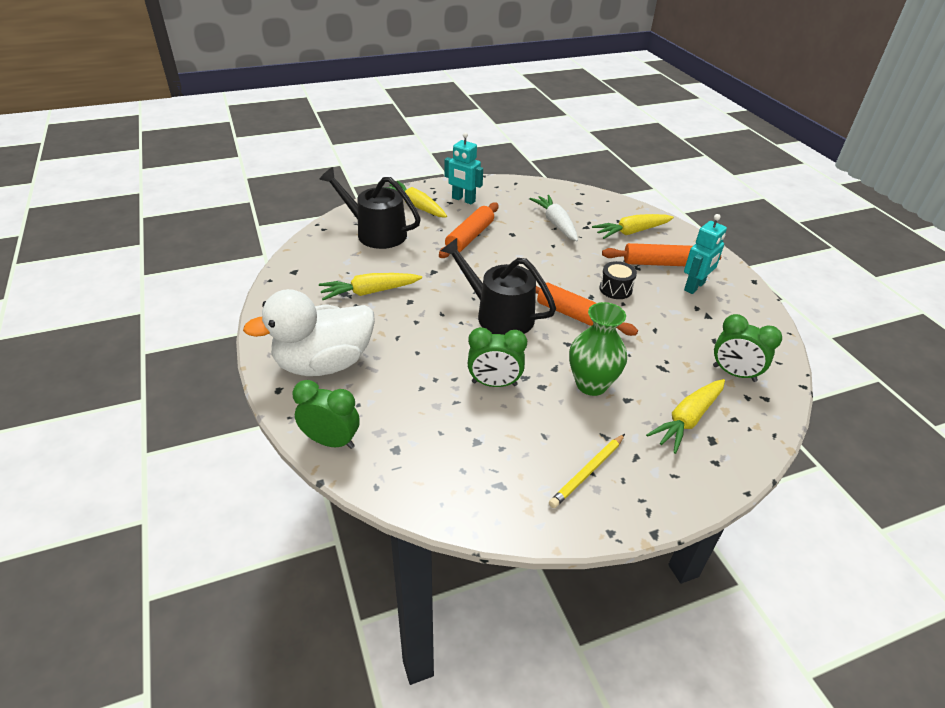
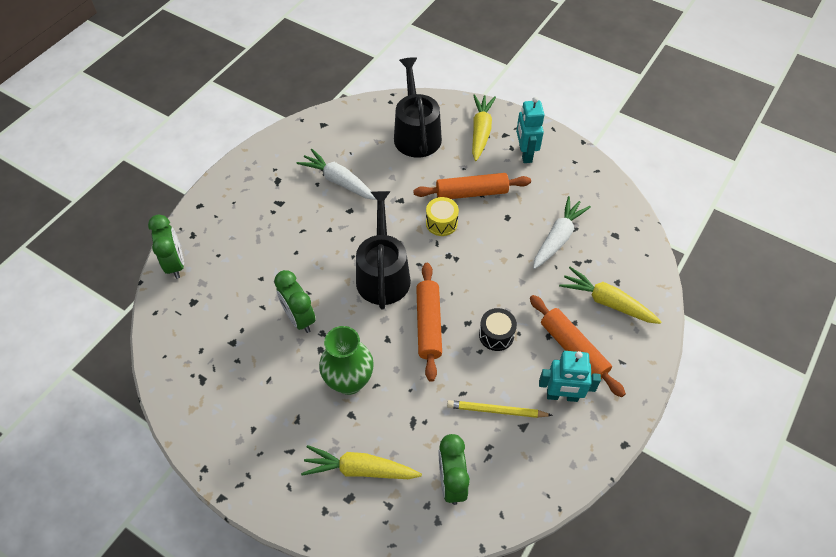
camera: 55 degrees right, 15 degrees up
(324, 363) = (241, 210): white duck -> none
(370, 292) = (339, 181): yellow carrot -> white carrot
(481, 263) = (441, 223): none -> yellow drum
(587, 472) = (251, 426): yellow pencil -> yellow pencil (496, 411)

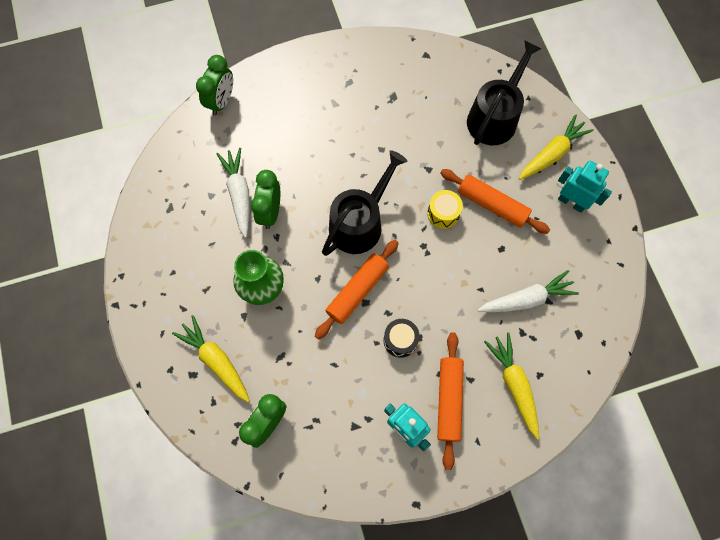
camera: 40 degrees right, 15 degrees up
(339, 181) = (395, 116): white carrot -> white carrot (239, 194)
(496, 411) = (346, 398): yellow pencil -> none
(525, 154) = (571, 202): turquoise robot -> turquoise robot turned 90 degrees clockwise

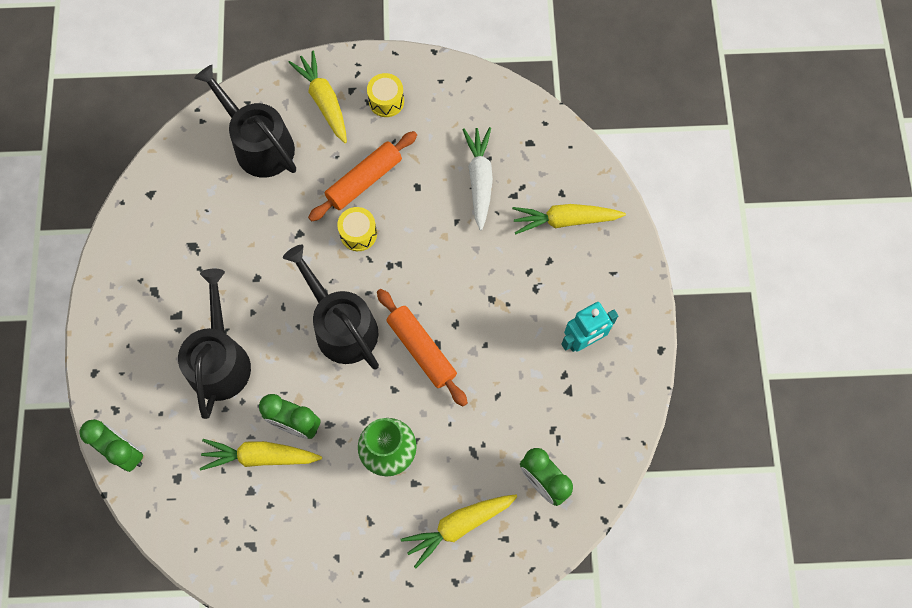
camera: 75 degrees left, 0 degrees up
(239, 194) = (260, 456): white carrot -> yellow carrot
(307, 143) = (220, 360): none -> black watering can
(400, 340) = (489, 319): black drum -> none
(448, 400) = (565, 288): orange rolling pin -> none
(571, 202) = (386, 101): turquoise robot -> yellow drum

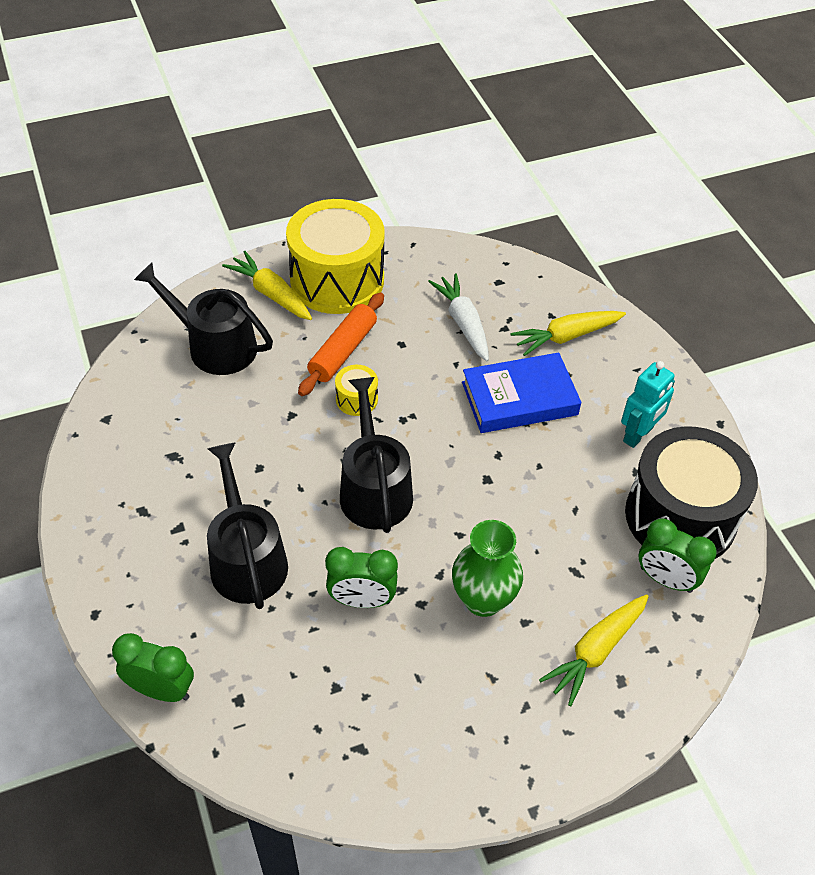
camera: 20 degrees left, 20 degrees down
(260, 456) = (333, 646): yellow carrot -> none
(341, 326) = (374, 489): black watering can -> black watering can turned 45 degrees clockwise
(386, 101) = (337, 280): yellow drum -> yellow drum, size x2.44
(421, 350) = (472, 488): orange rolling pin -> none
(496, 273) = (519, 398): none -> blue book
(582, 429) = (680, 516): none -> black drum

